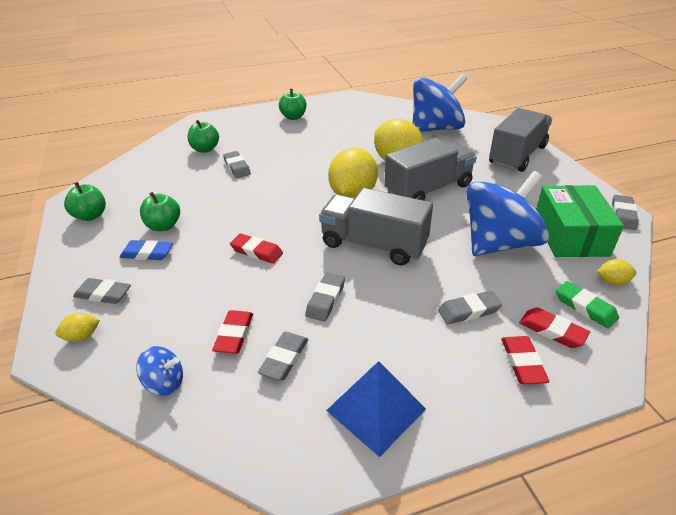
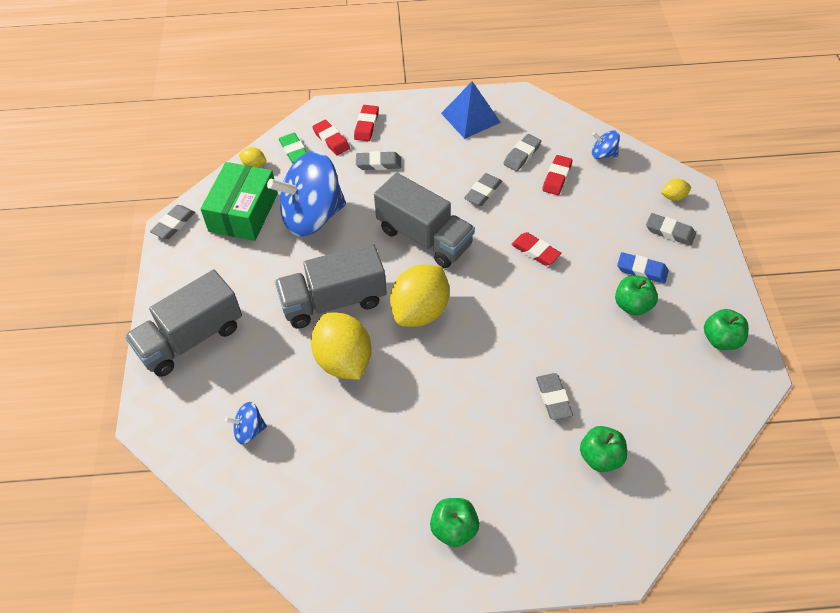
camera: 165 degrees left, 15 degrees up
(435, 128) = (249, 430): blue spinning top -> blue spinning top, size x0.42

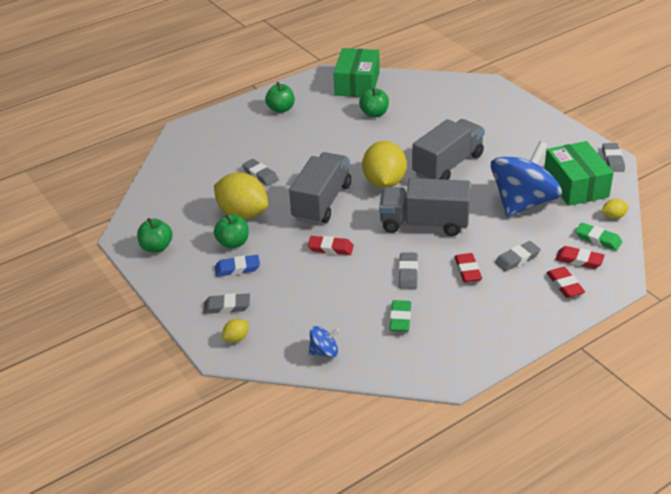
camera: 150 degrees right, 15 degrees down
(191, 339) = (513, 117): grey truck -> grey truck (322, 202)
(249, 430) = (429, 99): blue spinning top -> none
(309, 528) = (357, 84): none -> green box
(344, 361) = (408, 143): yellow lemon -> yellow lemon (243, 213)
(470, 118) = (479, 334): blue pyramid -> none
(522, 155) = (400, 318): grey eraser -> green eraser
(557, 177) = (353, 311): red eraser -> red eraser (467, 270)
(600, 457) = (214, 161): green apple -> green apple (374, 114)

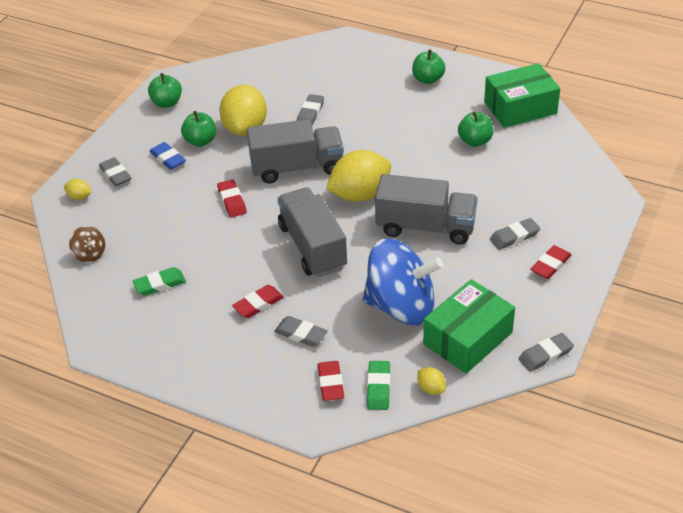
camera: 60 degrees right, 5 degrees up
(324, 352) = (90, 254): blue spinning top -> brown spinning top
(408, 273) = (228, 265): grey eraser -> grey eraser (514, 237)
(565, 285) = (281, 384): red eraser -> red eraser (550, 265)

